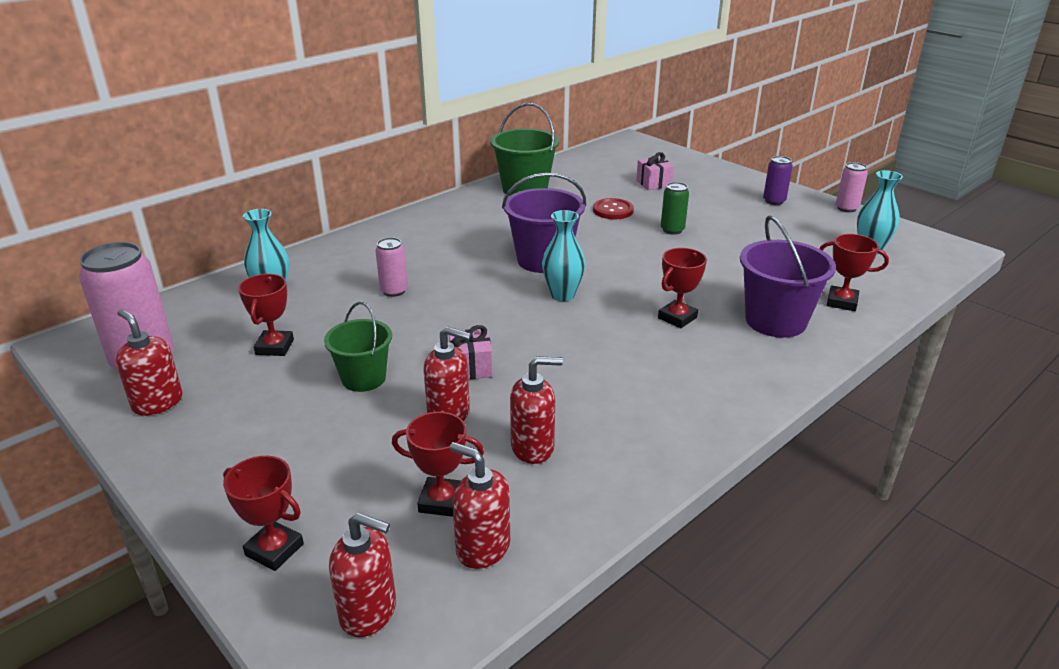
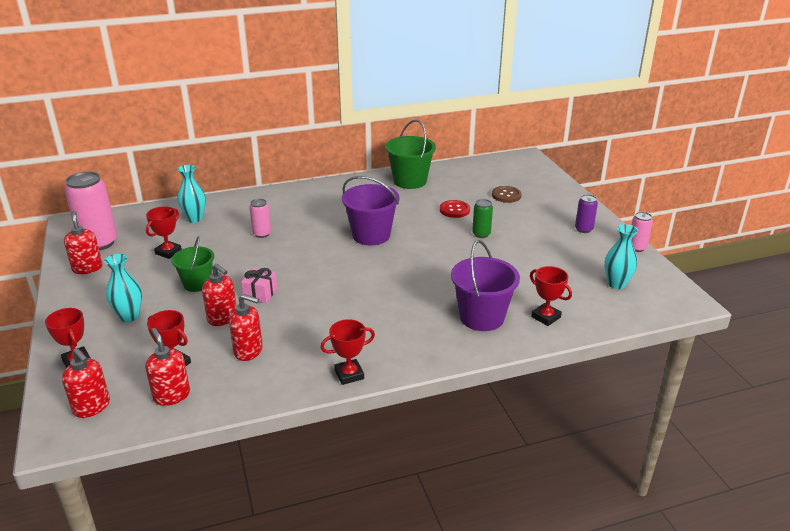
camera: 25 degrees right, 0 degrees up
(562, 295) = (359, 262): turquoise vase -> turquoise vase (129, 316)
(653, 183) = (506, 195): pink gift -> brown button
(677, 318) = (417, 297): red trophy -> red trophy (349, 374)

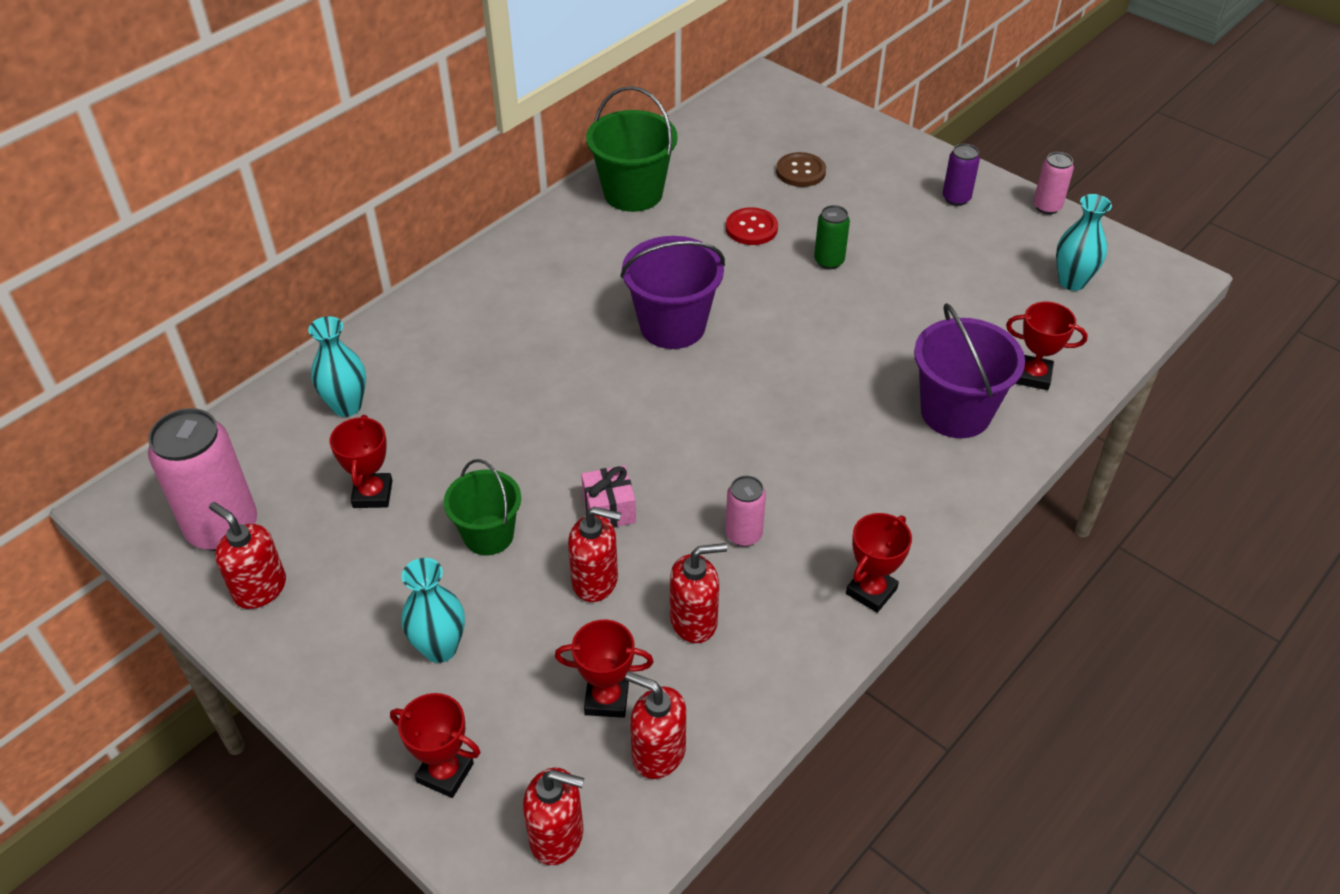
camera: 30 degrees left, 15 degrees up
(262, 234) = (496, 392): pink can -> pink can (743, 534)

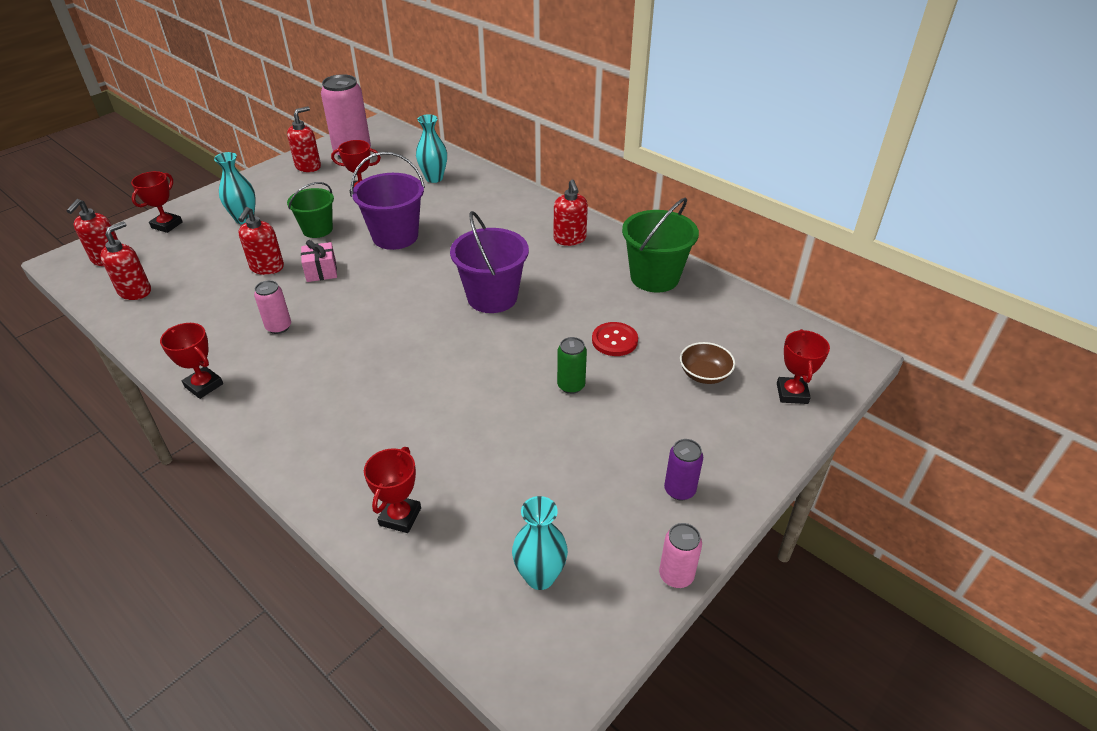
camera: 90 degrees right, 5 degrees down
(606, 699) = (181, 273): red trophy -> red trophy (792, 393)
(694, 621) = (219, 305): red soap dispenser -> red soap dispenser (570, 239)
(800, 171) = (704, 374): brown button -> brown bowl
(955, 412) = (366, 452): purple bucket -> purple bucket (395, 236)

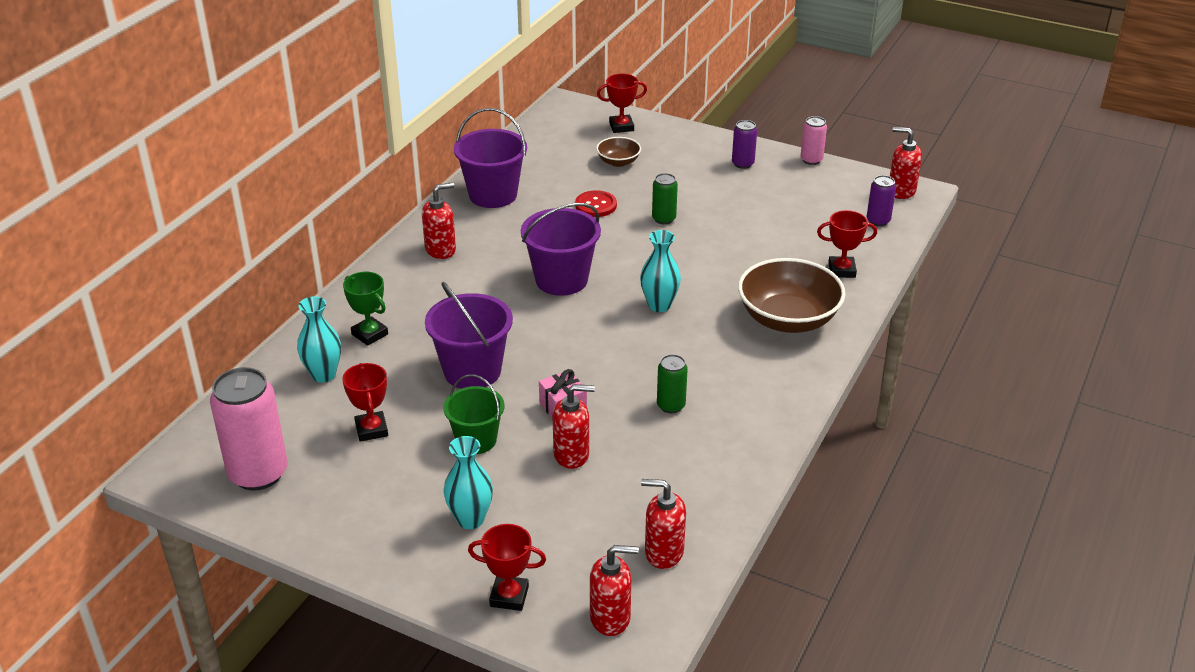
camera: 105 degrees left, 5 degrees down
(204, 385) = (777, 424): red trophy -> none
(279, 327) = (671, 405): pink can -> green can
(308, 166) = (308, 508): red soap dispenser -> red soap dispenser (901, 191)
(341, 438) = (788, 319): none -> brown bowl
(469, 198) = (370, 334): none -> green trophy
(489, 601) = (878, 221): none -> purple can
(540, 576) = (847, 206): turquoise vase -> turquoise vase (659, 305)
(654, 277) = (493, 195): green bucket -> purple bucket

